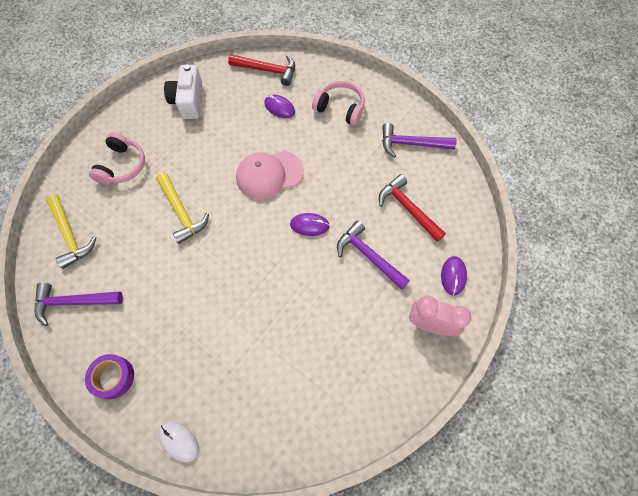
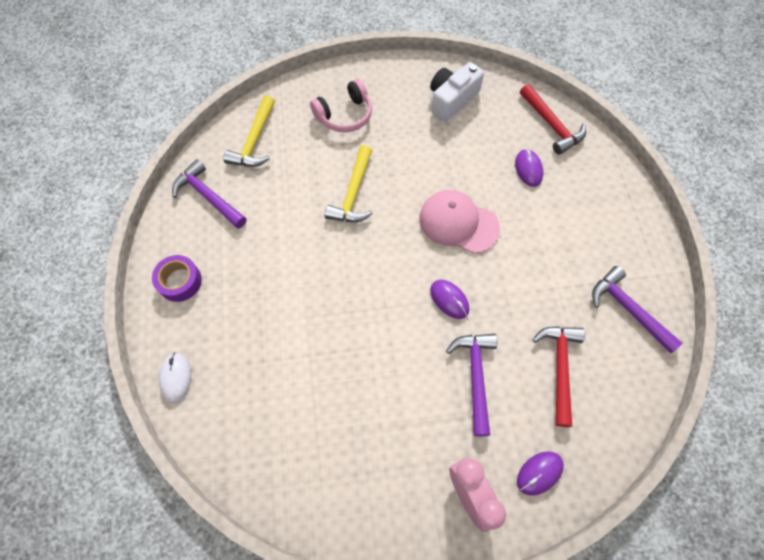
camera: 45 degrees right, 0 degrees up
(340, 108) = (588, 215): pink headphones -> none

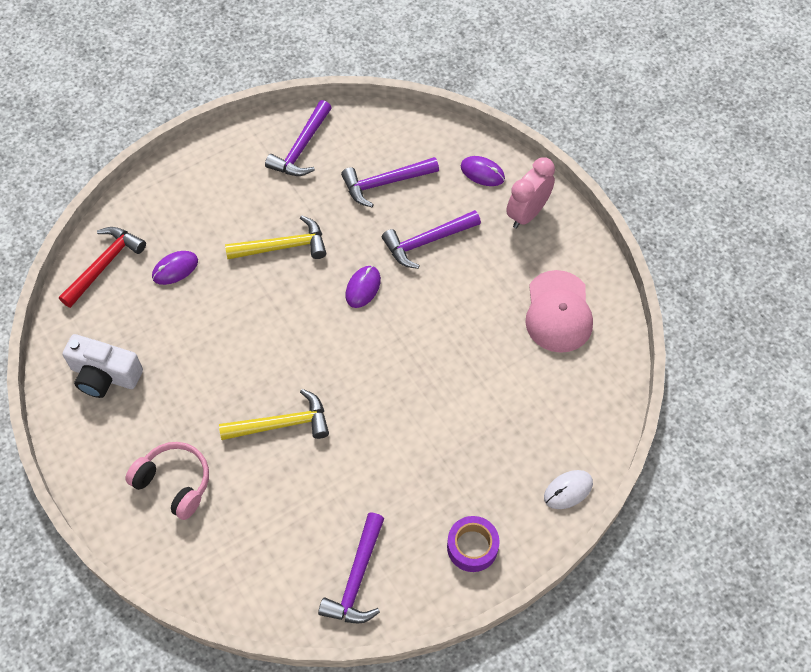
camera: 115 degrees left, 5 degrees down
(254, 141) = (256, 569): yellow hammer -> yellow hammer (283, 246)
(458, 223) = (273, 310): pink cap -> pink cap (558, 312)
(559, 368) = (385, 183): red hammer -> purple hammer

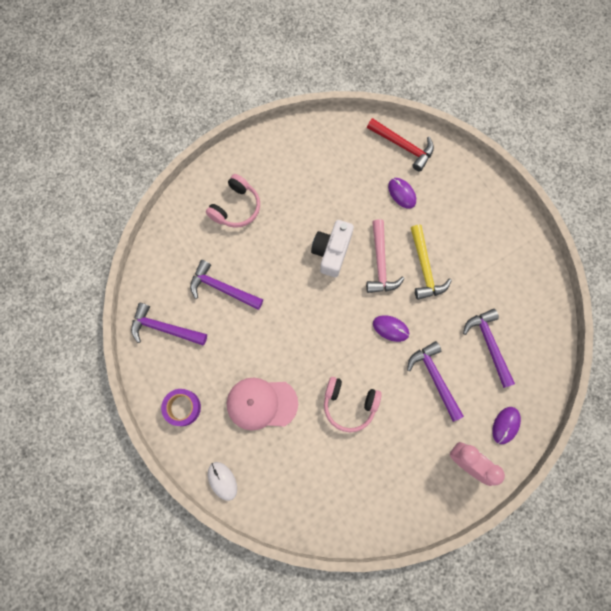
camera: 90 degrees right, 15 degrees up
(105, 375) = (315, 156): white camera -> white camera (331, 252)
(273, 297) = (380, 263): none -> pink hammer
(282, 424) = (278, 274): yellow hammer -> none
(301, 148) = (518, 278): purple hammer -> purple hammer (222, 288)
(462, 337) = (349, 404): none -> pink headphones
(558, 312) = (373, 483): pink cap -> pink cap (261, 403)

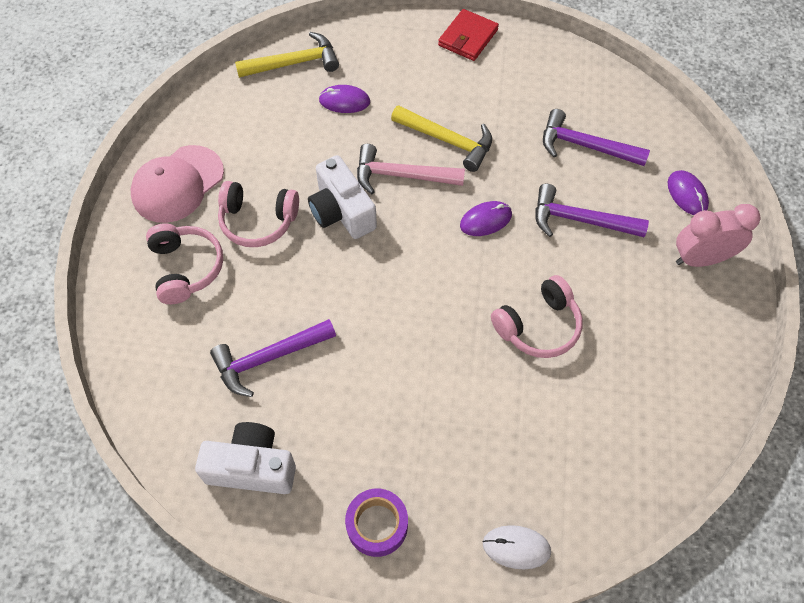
camera: 50 degrees left, 15 degrees down
(164, 328) = (252, 467): purple hammer -> white camera
(261, 403) = (455, 422): pink cap -> pink cap (177, 184)
(290, 216) = (258, 221): none -> pink headphones
(380, 263) = (402, 176): pink hammer -> pink hammer turned 150 degrees clockwise
(403, 146) = (294, 63): red hammer -> yellow hammer
(508, 221) = (468, 37): none -> red wallet

